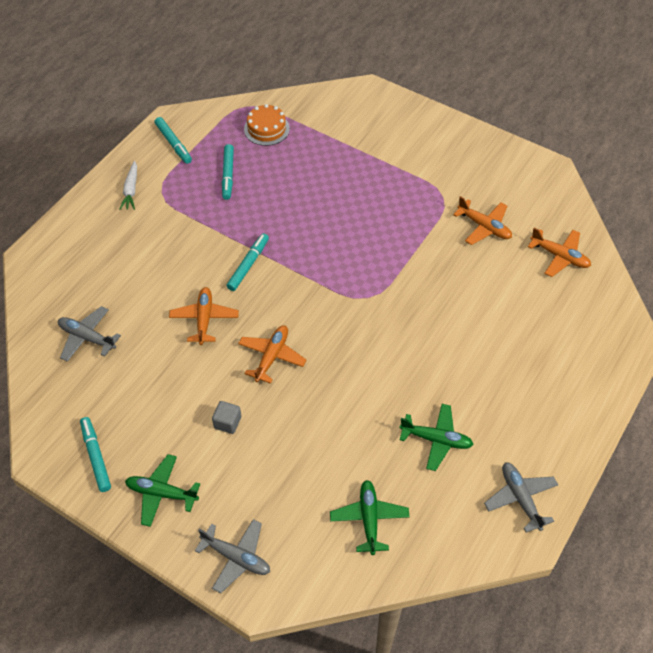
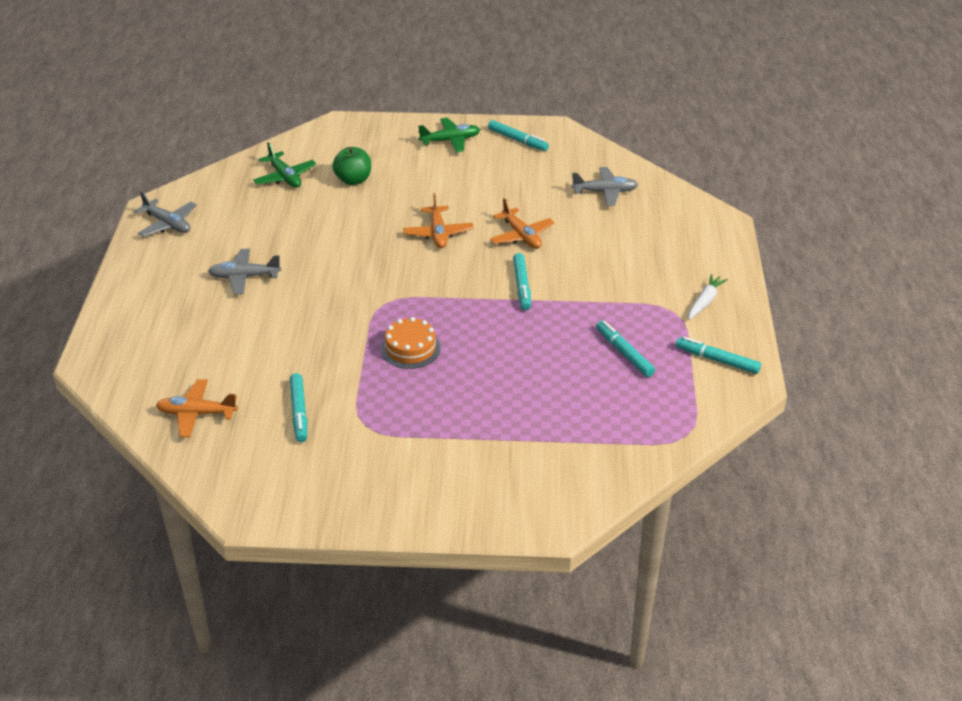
camera: 150 degrees right, 15 degrees down
(131, 190) = (705, 301): white carrot -> white carrot turned 60 degrees clockwise
(227, 422) = (437, 186): grey cube -> none
(236, 557) = (368, 132): grey plane -> grey plane (244, 277)
(266, 129) = (634, 418): orange cake -> orange cake (410, 348)
(302, 476) = (353, 180): none -> green apple
(436, 439) = (257, 233): green plane -> none
(484, 227) = (299, 411): orange plane -> turquoise marker

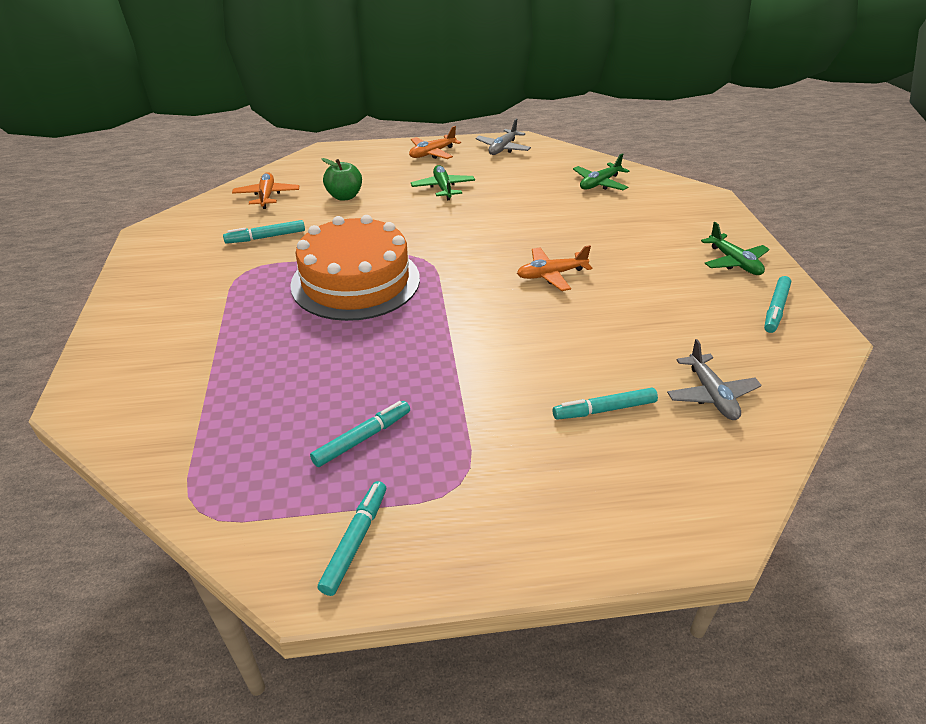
camera: 80 degrees right, 0 degrees up
(244, 277) = (443, 188): grey plane -> green plane
(353, 180) = (617, 216): green apple -> green apple (344, 196)
(410, 348) = (355, 281): orange cake -> orange cake, size x2.13
(521, 236) = (574, 331): orange plane -> orange plane (432, 153)
(522, 285) = (477, 341): turquoise marker -> turquoise marker (605, 409)
(705, 301) = (491, 520): white carrot -> none

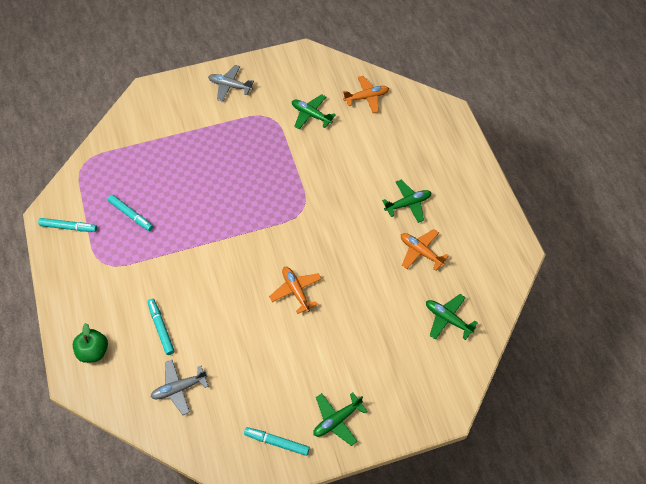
camera: 80 degrees right, 20 degrees up
(266, 237) = (311, 115): turquoise marker -> green plane
(344, 196) = (378, 143): green apple -> green apple (94, 351)
(355, 281) = (268, 177): orange cake -> none
(432, 153) = (469, 185): orange plane -> orange plane (421, 252)
(503, 148) = (496, 237): grey plane -> grey plane (230, 86)

